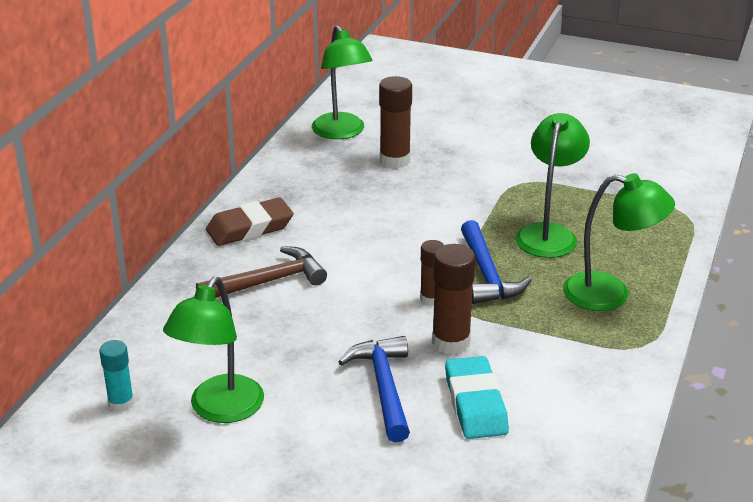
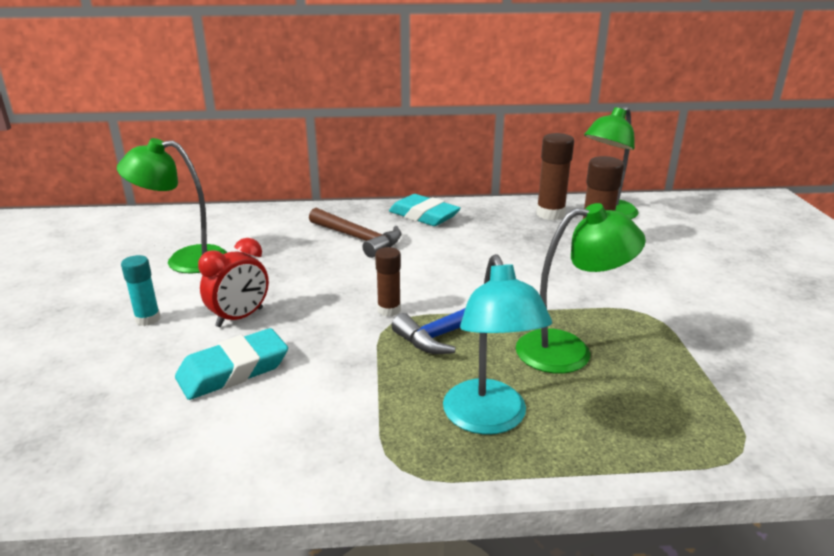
camera: 65 degrees right, 5 degrees down
(121, 403) = (181, 228): turquoise glue stick -> turquoise glue stick (148, 319)
(250, 228) = (424, 216): brown eraser -> turquoise eraser
(383, 387) = (240, 317): blue hammer -> red clock
(451, 342) = (326, 335): brown glue stick -> brown glue stick (550, 214)
(610, 294) = (489, 420): green lamp -> turquoise lamp

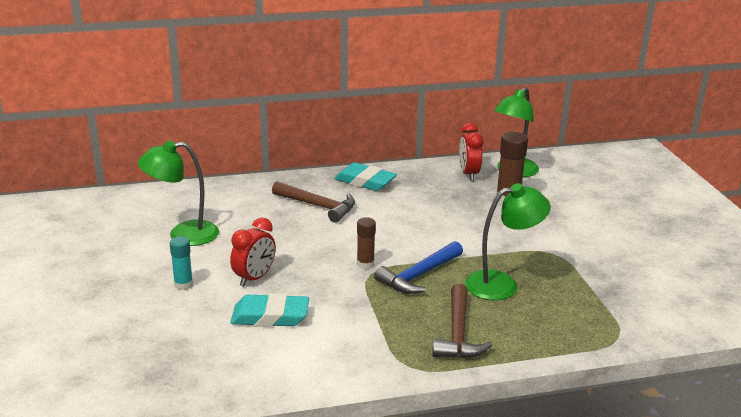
camera: 10 degrees left, 0 degrees up
(233, 370) = (270, 316): turquoise eraser -> turquoise eraser turned 45 degrees clockwise
(489, 420) = (458, 333): turquoise lamp -> brown hammer
(550, 214) = (468, 174): brown glue stick -> red clock

